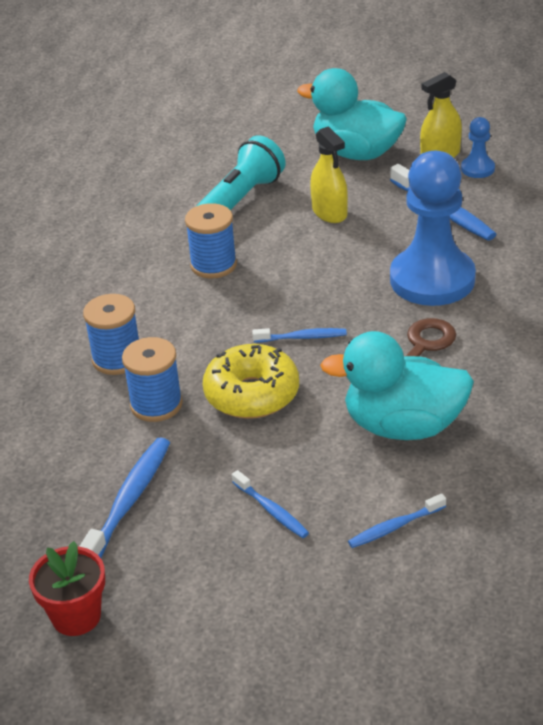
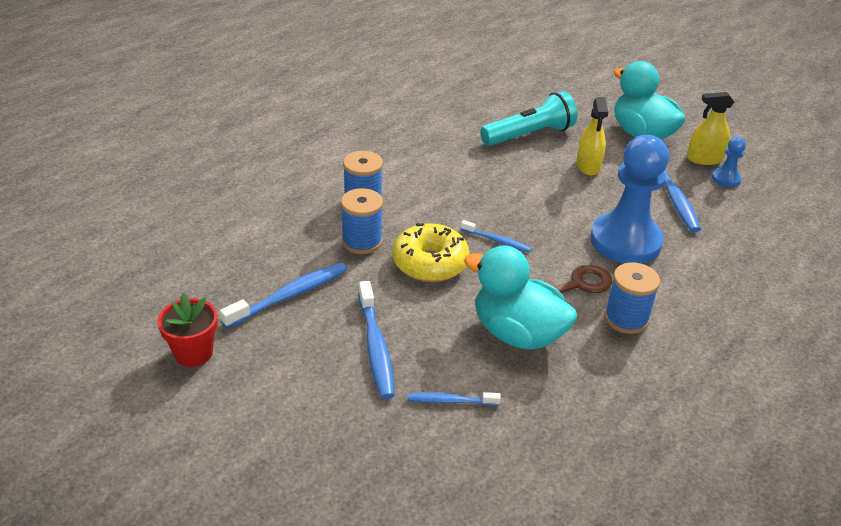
camera: 25 degrees right, 0 degrees up
(213, 265) = (477, 168): blue spool -> blue spool (626, 319)
(271, 510) = (375, 347): blue toothbrush -> blue toothbrush, size x1.72

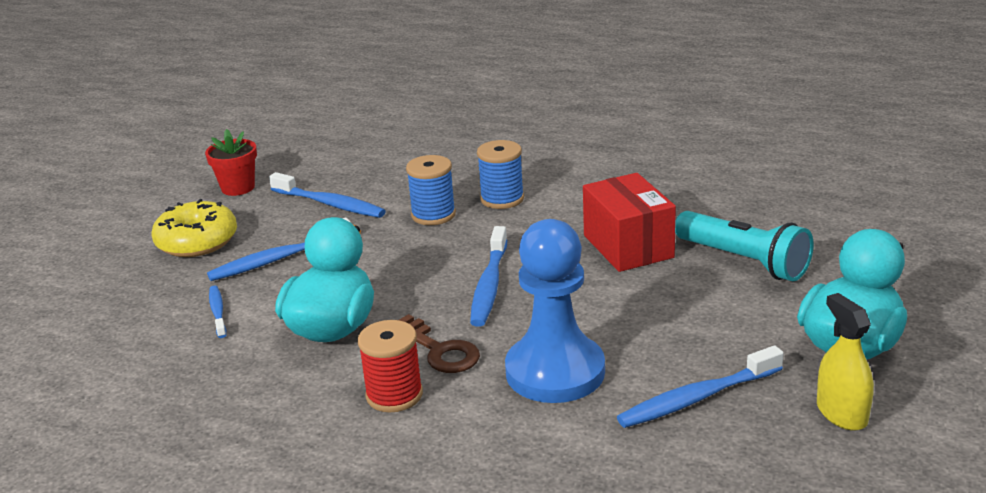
camera: 75 degrees right, 10 degrees down
(430, 263) = (422, 256): yellow donut -> yellow donut (197, 242)
(480, 169) = (628, 246): none -> red box
(497, 241) = (489, 285): blue toothbrush -> blue toothbrush, size x1.72
(588, 166) = (711, 316): yellow spray bottle -> none
(626, 319) = (394, 395): blue spool -> red spool
(726, 179) = (802, 442): blue pawn -> none

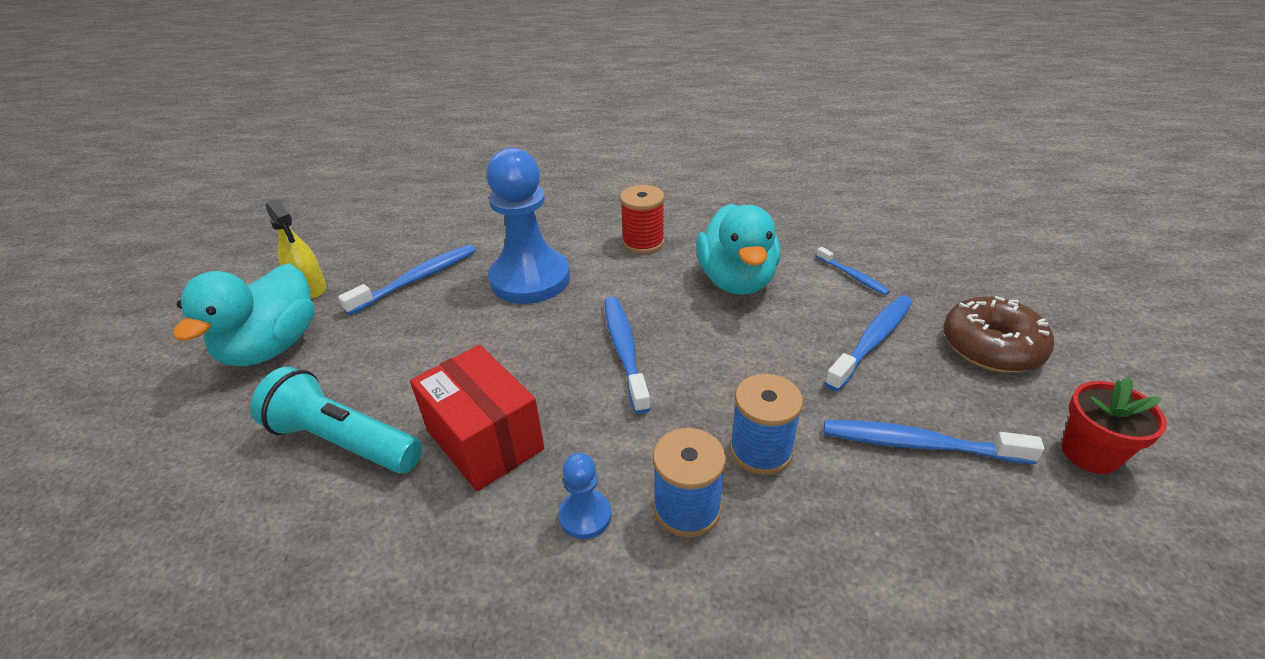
camera: 160 degrees right, 10 degrees up
(197, 242) = (991, 347): yellow donut -> brown donut
(439, 350) = (631, 279): brown key -> none
(567, 204) = (585, 516): none -> blue pawn

